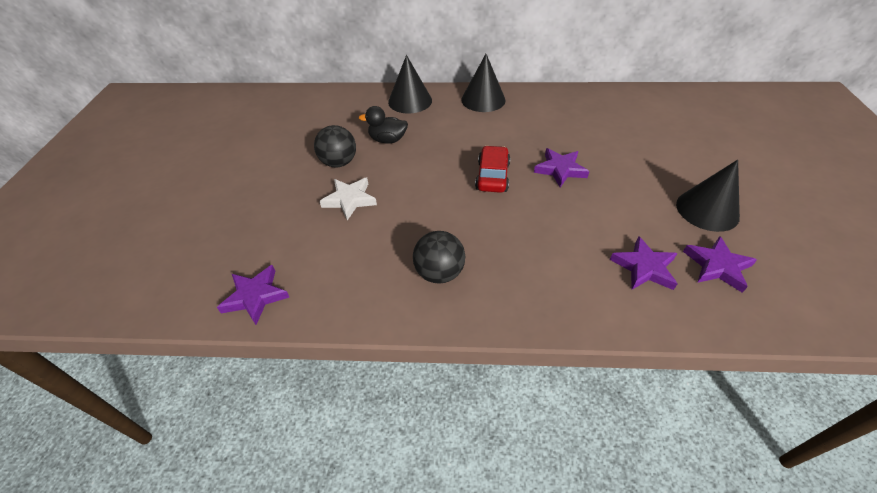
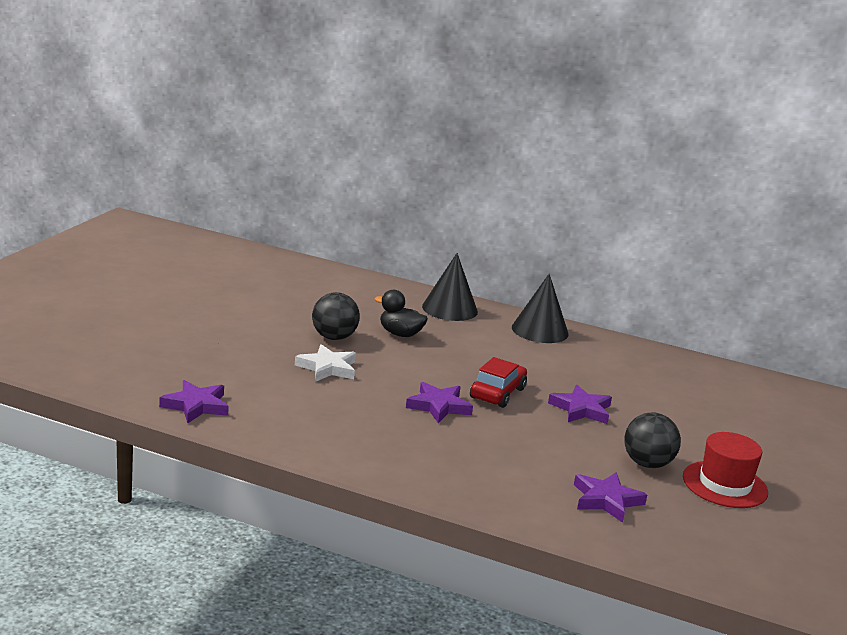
camera: 15 degrees right, 25 degrees down
(439, 273) = (385, 442): black ball -> black ball (647, 464)
(707, 210) = (724, 484): black cone -> red hat
(717, 266) = (689, 522): purple star -> purple star (439, 406)

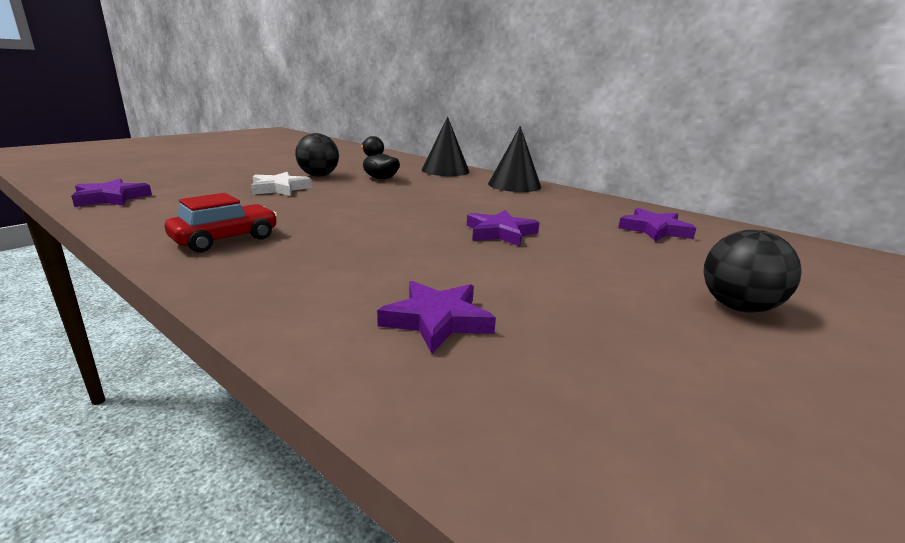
camera: 20 degrees right, 0 degrees up
(439, 406) = (343, 217): purple star -> purple star (654, 230)
(497, 393) = (419, 215): red car -> red car (225, 239)
(647, 464) = (540, 286): black ball -> black ball (738, 307)
(724, 484) = (648, 323): red hat -> none

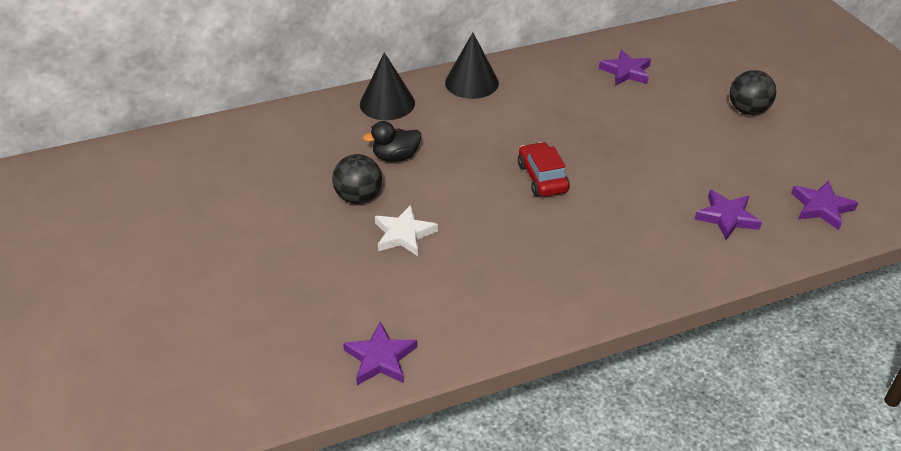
camera: 60 degrees left, 20 degrees up
(225, 239) = (555, 285): red car -> red car (542, 178)
(500, 233) = (601, 143): purple star -> purple star (821, 208)

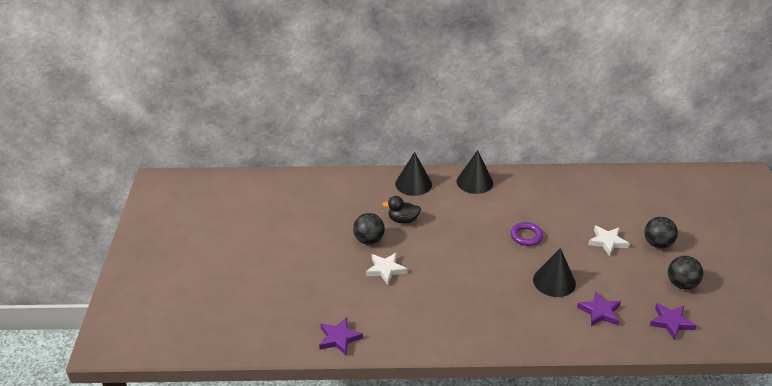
camera: 20 degrees right, 5 degrees down
(542, 178) = (489, 256): red car -> none
(578, 139) = (526, 236): none -> purple ring
(626, 72) = (584, 197): purple star -> none
(646, 191) = (554, 281): none -> black cone
(685, 122) = (607, 242): none -> white star
(805, 154) = (681, 284): none -> black ball

